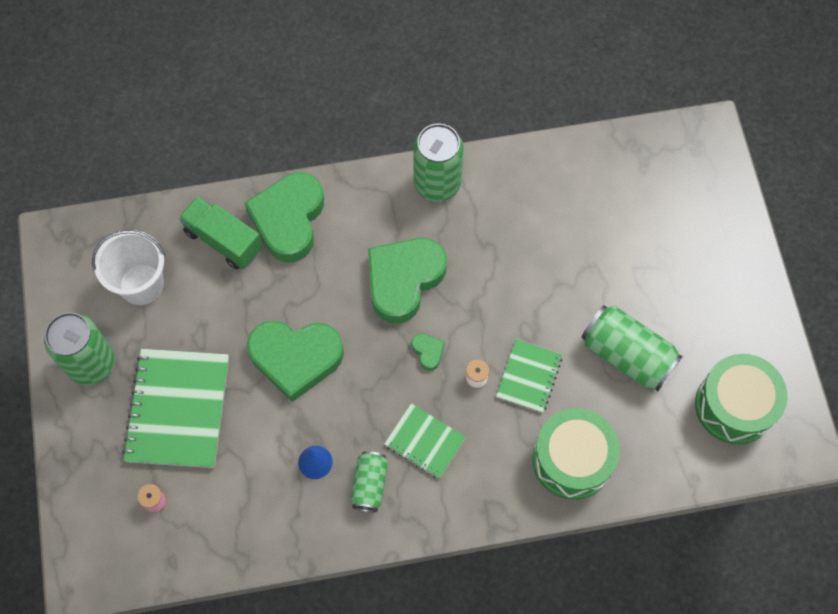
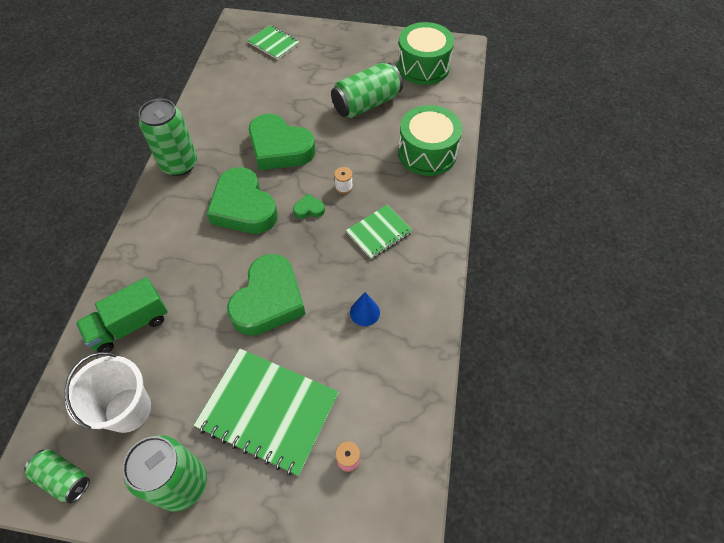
camera: 70 degrees left, 10 degrees down
(288, 219) = (143, 269): green heart -> green heart (280, 148)
(369, 484) = (399, 279): green can -> green can (64, 478)
(528, 376) = (357, 157): green notebook -> green notebook (274, 44)

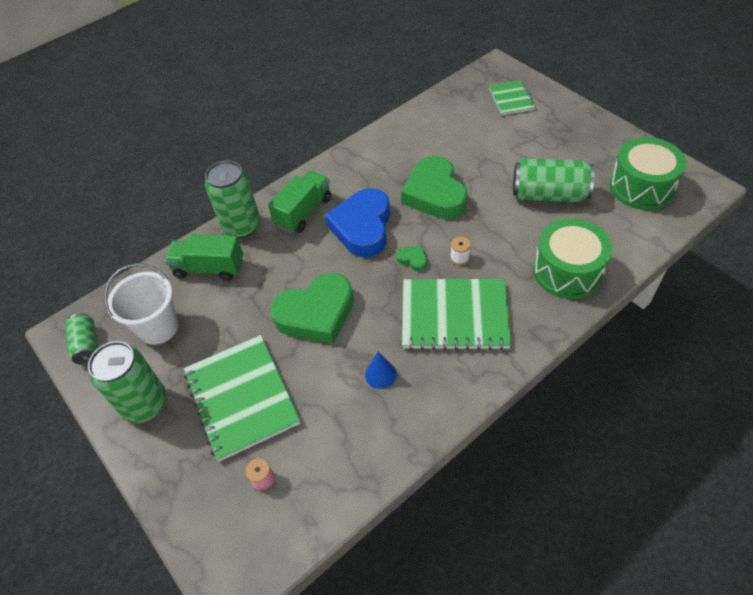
camera: 45 degrees right, 5 degrees down
(177, 224) = (303, 212): none -> green truck
(179, 164) = (345, 165): green can -> green can (242, 226)
(243, 207) = (362, 227): green heart -> blue heart
(379, 232) = (454, 316): green notebook -> green notebook, size x1.80

